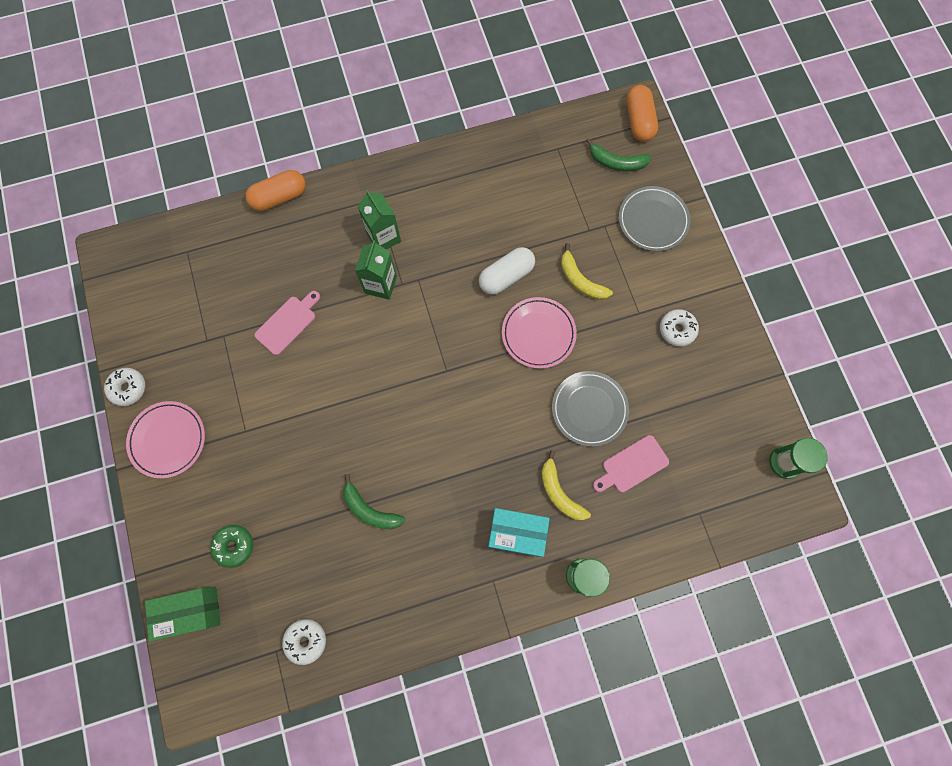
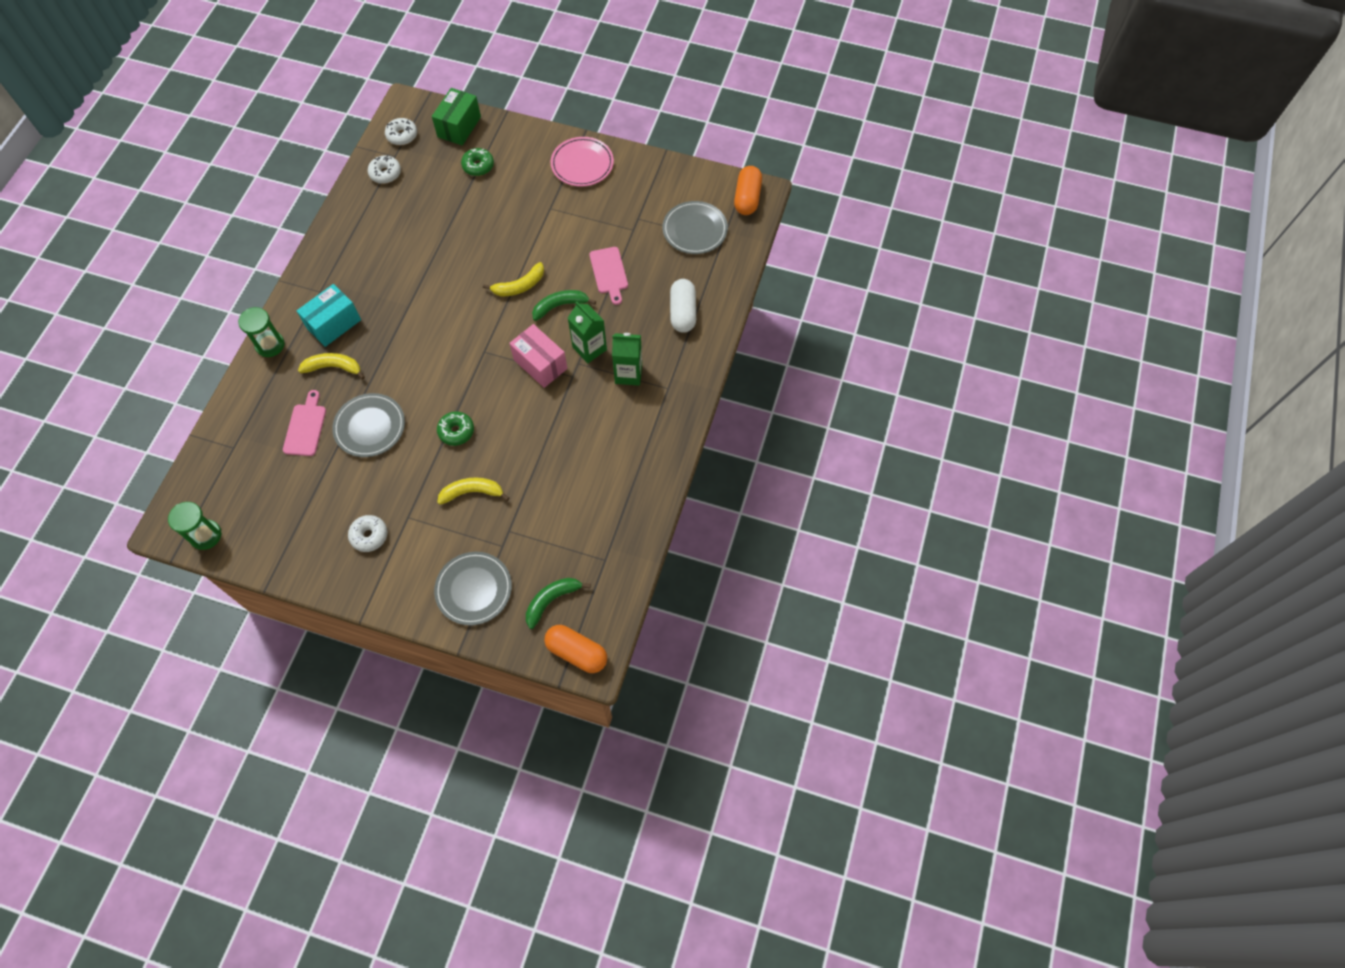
camera: 125 degrees right, 10 degrees down
(128, 388) = (639, 159): white donut -> white donut (402, 136)
(189, 282) = (695, 230): none -> grey plate
(279, 197) = (723, 322): orange capsule -> orange capsule (747, 198)
(356, 392) = (519, 286): none -> yellow banana
(370, 510) = (430, 249): green banana -> green banana (560, 306)
(425, 313) = (540, 364): none -> pink box
(506, 276) = (522, 440): white capsule -> white capsule (683, 312)
(538, 334) = (456, 431): pink plate -> green donut

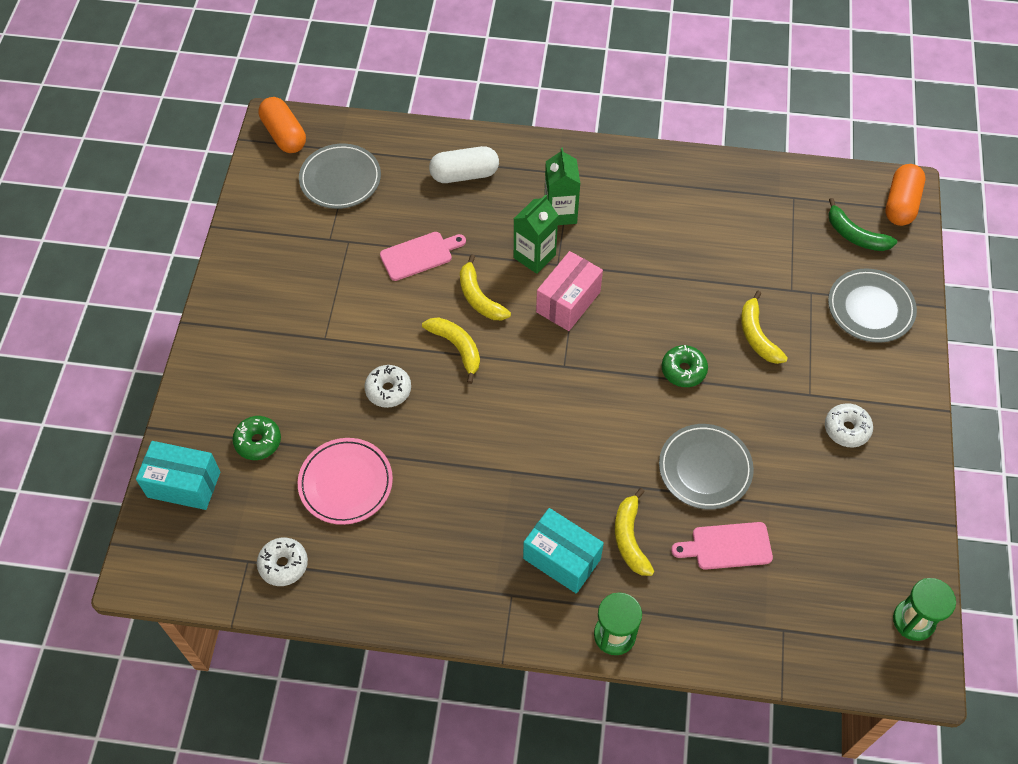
camera: 100 degrees left, 5 degrees down
(402, 136) = (206, 561): white donut -> white donut (388, 390)
(459, 127) = (184, 484): green box -> turquoise box
(560, 306) = (479, 298): green banana -> yellow banana
(582, 164) = (244, 315): pink plate -> pink plate (346, 483)
(747, 198) = (284, 135): orange capsule -> orange capsule turned 60 degrees clockwise

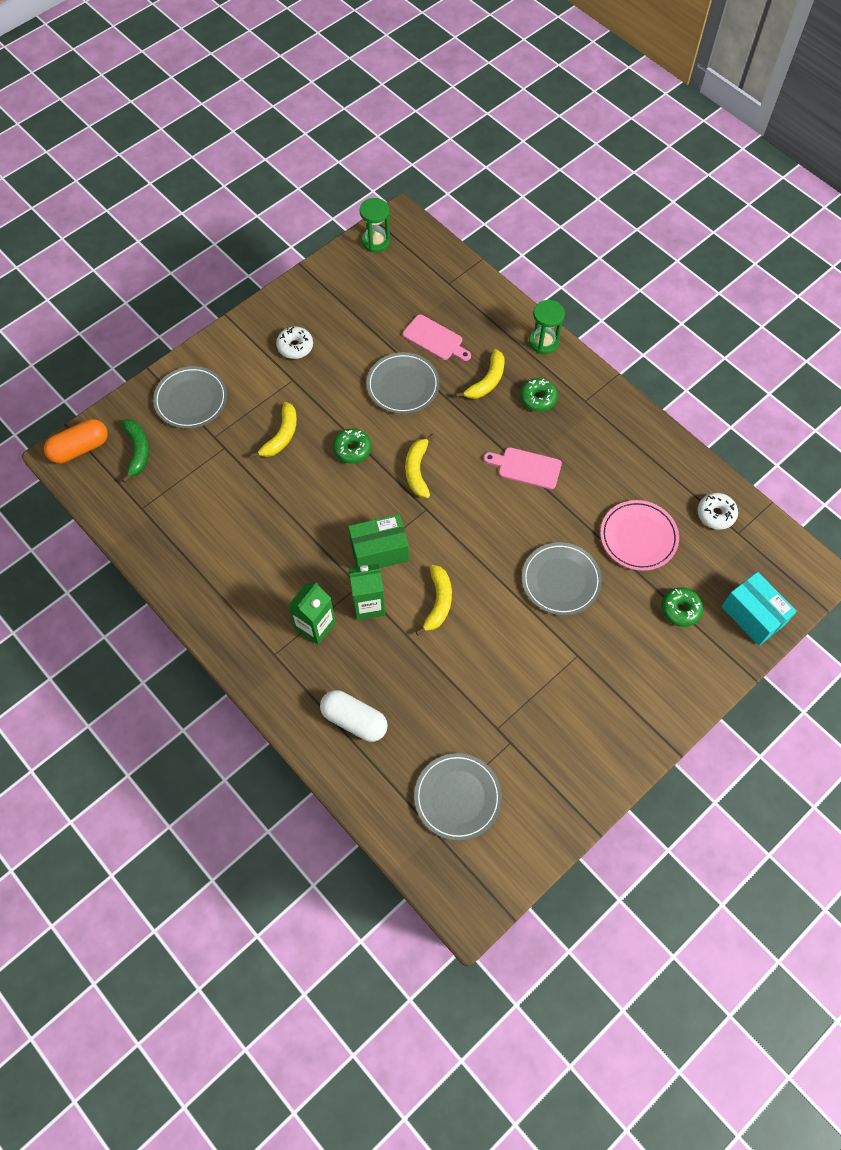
camera: 140 degrees left, 5 degrees up
(284, 135) = (469, 889): orange capsule -> none
(388, 390) = (561, 580): white donut -> grey plate
(419, 255) = (452, 672): pink cutting board -> pink cutting board (526, 467)
(457, 347) = (487, 576): yellow banana -> yellow banana (417, 470)
(561, 559) = (538, 398): turquoise box -> green donut
(568, 302) = (379, 551): pink box -> green box

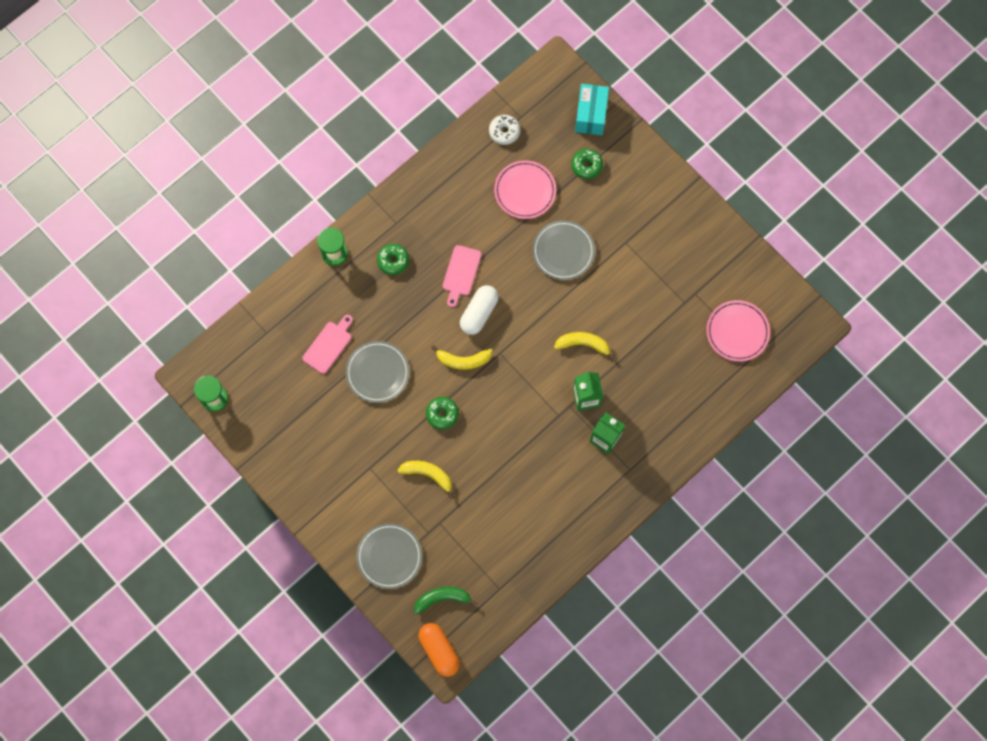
camera: 90 degrees left, 10 degrees up
(295, 347) = (334, 467): white donut -> none
(354, 720) = (681, 406): white capsule -> white capsule (479, 313)
(379, 551) = (539, 390): green box -> none
(457, 797) = (737, 332): grey plate -> pink plate
(487, 381) = (374, 302): yellow banana -> none
(752, 616) = (591, 115): turquoise box -> turquoise box turned 45 degrees counterclockwise

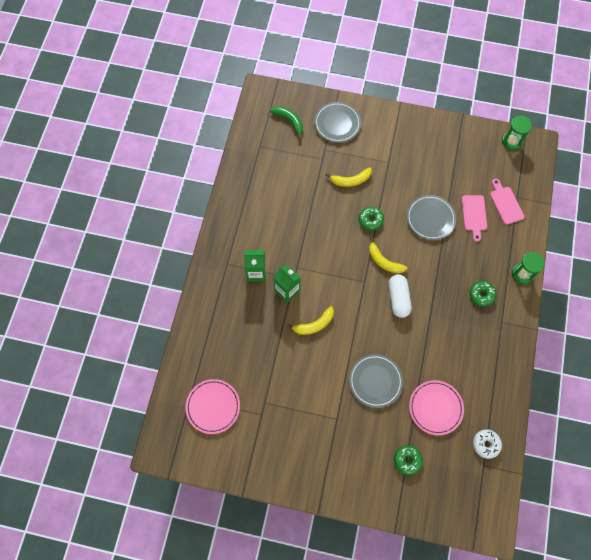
camera: 145 degrees right, 5 degrees down
(439, 650) = (270, 95): orange capsule -> none
(442, 598) = (289, 121): green banana -> green banana turned 90 degrees counterclockwise
(461, 273) = (431, 317): pink cutting board -> pink cutting board (506, 203)
(463, 360) = (384, 261): yellow banana -> yellow banana turned 105 degrees counterclockwise
(591, 115) = (435, 506): turquoise box -> none

